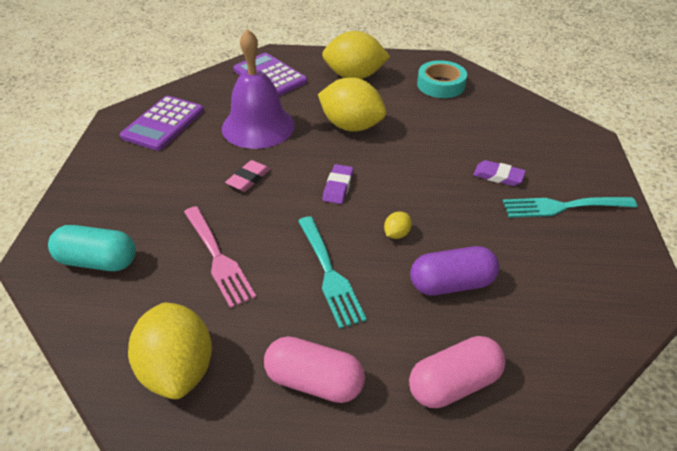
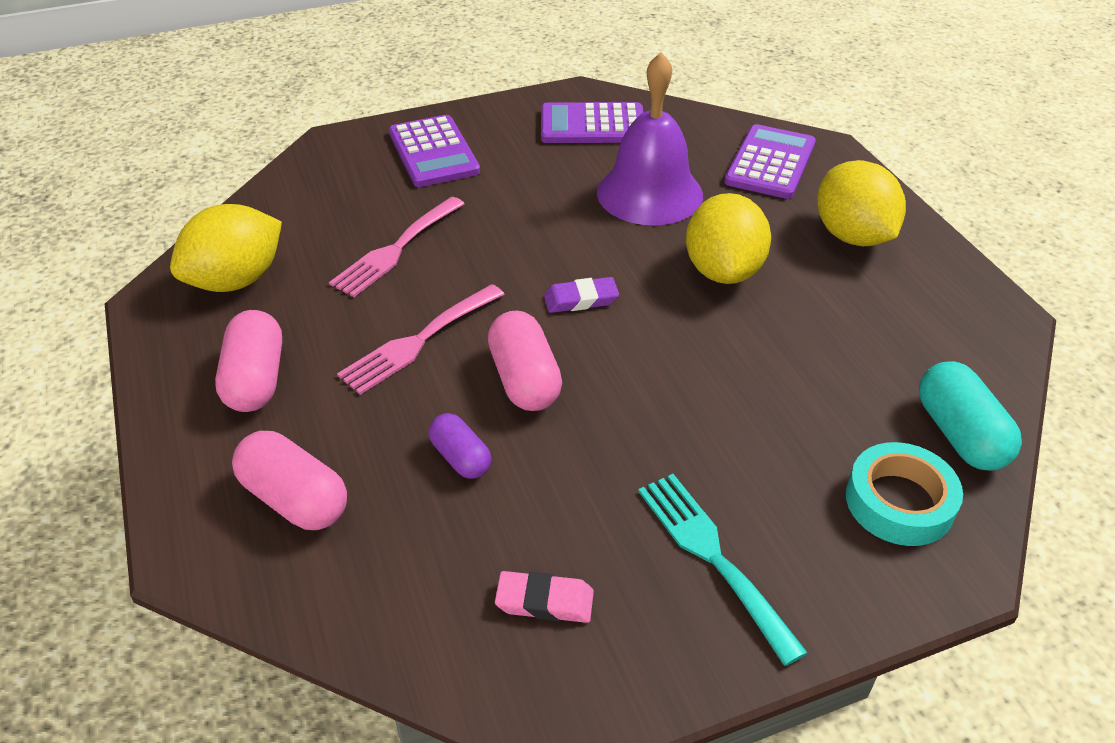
camera: 65 degrees right, 0 degrees up
(98, 261) = (349, 176): turquoise capsule -> turquoise capsule (960, 434)
(115, 205) = (433, 152): none -> purple calculator
(248, 178) = (542, 222): pink eraser -> pink eraser (544, 601)
(329, 274) = (418, 341): turquoise fork -> pink fork
(396, 234) = (524, 380): yellow lemon -> pink capsule
(441, 85) = (927, 332): turquoise tape -> turquoise tape (899, 502)
(451, 284) = (460, 458): purple capsule -> purple capsule, size x0.63
(498, 176) = (731, 458): purple eraser -> none

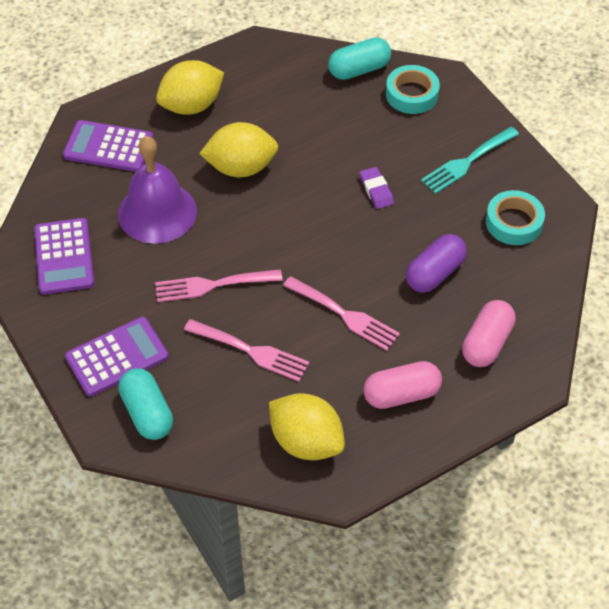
camera: 100 degrees left, 10 degrees up
(347, 168) = (147, 413): none -> turquoise capsule
(460, 458) = (435, 273): purple capsule -> purple capsule, size x1.58
(514, 227) = (212, 285): none -> pink fork
(524, 380) = (365, 254): pink capsule -> none
(544, 601) = (514, 222): pink eraser -> turquoise tape
(581, 299) = (285, 237): purple eraser -> purple eraser (376, 190)

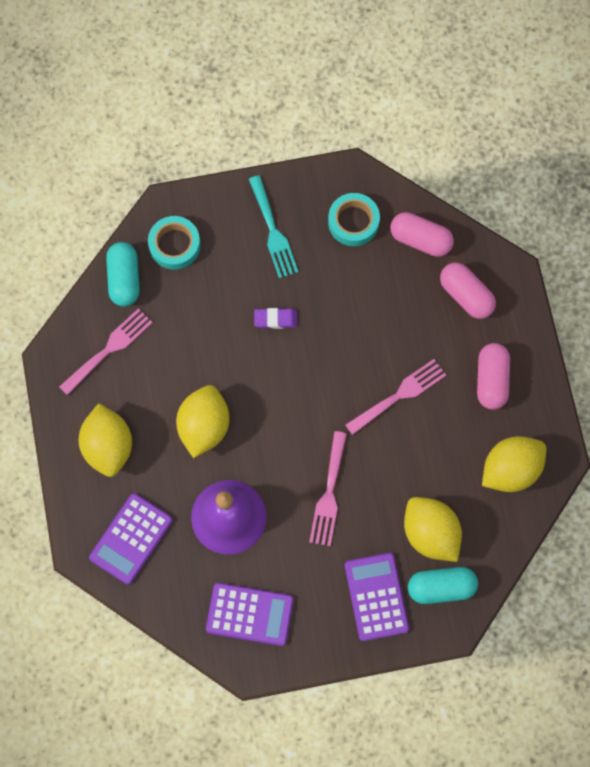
camera: 70 degrees left, 20 degrees up
(204, 386) = (430, 533): none -> yellow lemon
(251, 351) = (409, 483): pink fork -> pink fork (109, 349)
(435, 273) = (383, 307): purple capsule -> none
(527, 284) = (420, 239): none -> pink capsule

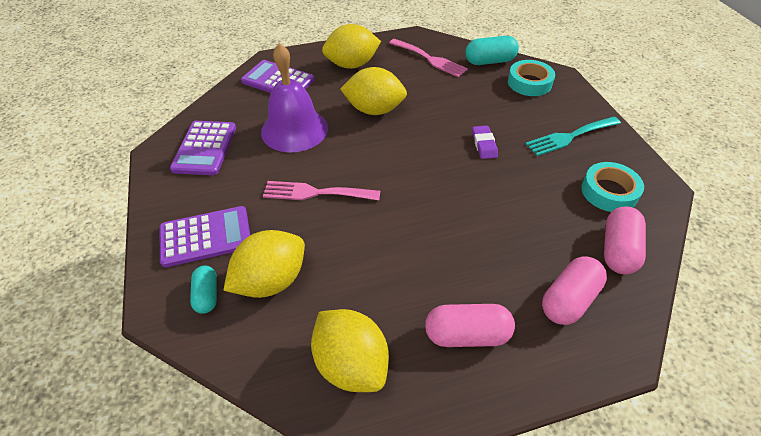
camera: 85 degrees right, 25 degrees down
(399, 395) = (428, 242): pink fork -> none
(441, 587) = (207, 295): turquoise capsule -> turquoise capsule, size x0.63

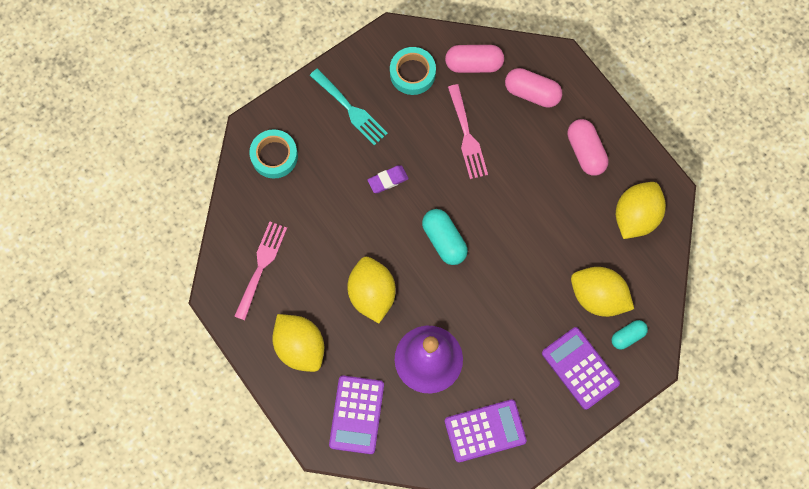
camera: 110 degrees left, 25 degrees up
(316, 193) = (501, 302): pink fork -> pink fork (467, 136)
(489, 61) = (246, 202): turquoise capsule -> turquoise capsule (444, 240)

